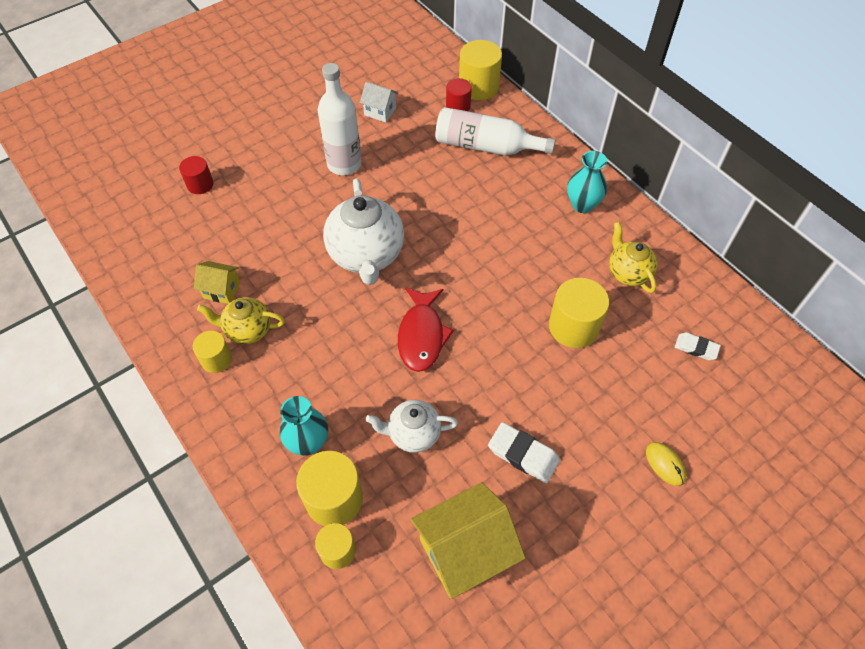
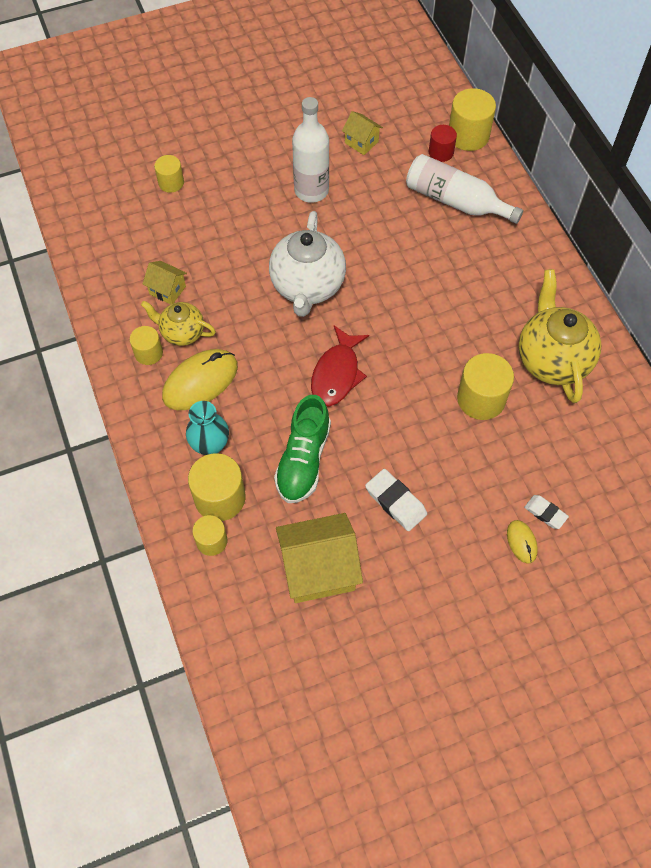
camera: 15 degrees right, 5 degrees up
(200, 184) = (171, 182): red cylinder -> yellow cylinder
(280, 376) = (200, 381): none -> yellow mouse
(380, 111) = (361, 142): white house -> yellow house
(413, 434) = (303, 460): white teapot -> green shoe
(582, 205) = (531, 282): turquoise vase -> none
(628, 273) = (552, 360): yellow teapot -> yellow teapot, size x1.73
(696, 348) = (591, 446): white eraser -> white eraser (545, 513)

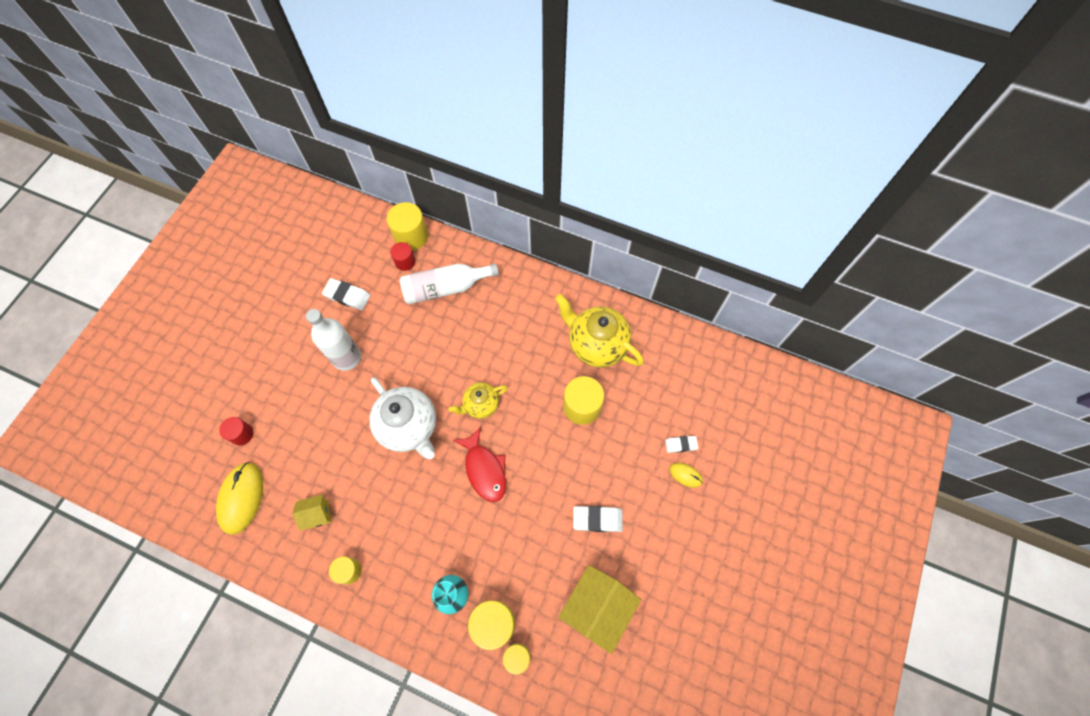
camera: 45 degrees left, 5 degrees up
(171, 182) = (242, 434): yellow cylinder -> red cylinder
(182, 333) = (358, 535): yellow teapot -> yellow teapot (481, 405)
(200, 381) = (404, 557): yellow mouse -> yellow mouse (241, 498)
(303, 460) = (519, 546): green shoe -> none
(361, 142) = (347, 296): yellow house -> white eraser

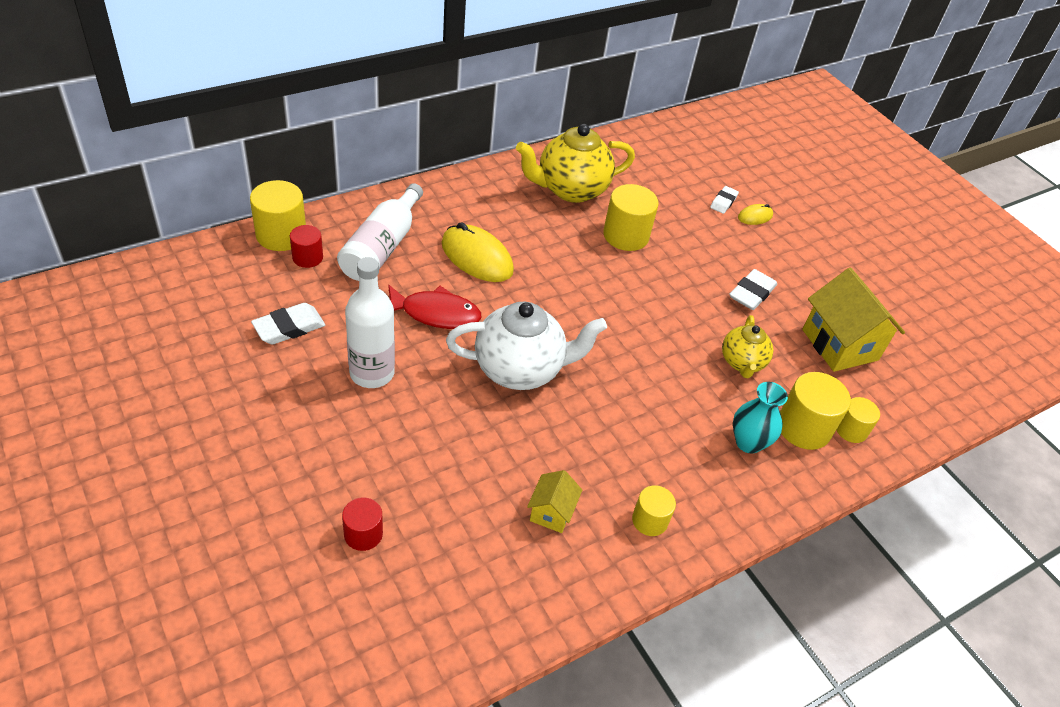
camera: 60 degrees left, 20 degrees down
(241, 498) = (455, 583): yellow mouse -> yellow mouse (477, 257)
(481, 405) = (552, 300): yellow teapot -> yellow teapot (742, 363)
(484, 469) = (628, 339): red fish -> red fish (435, 313)

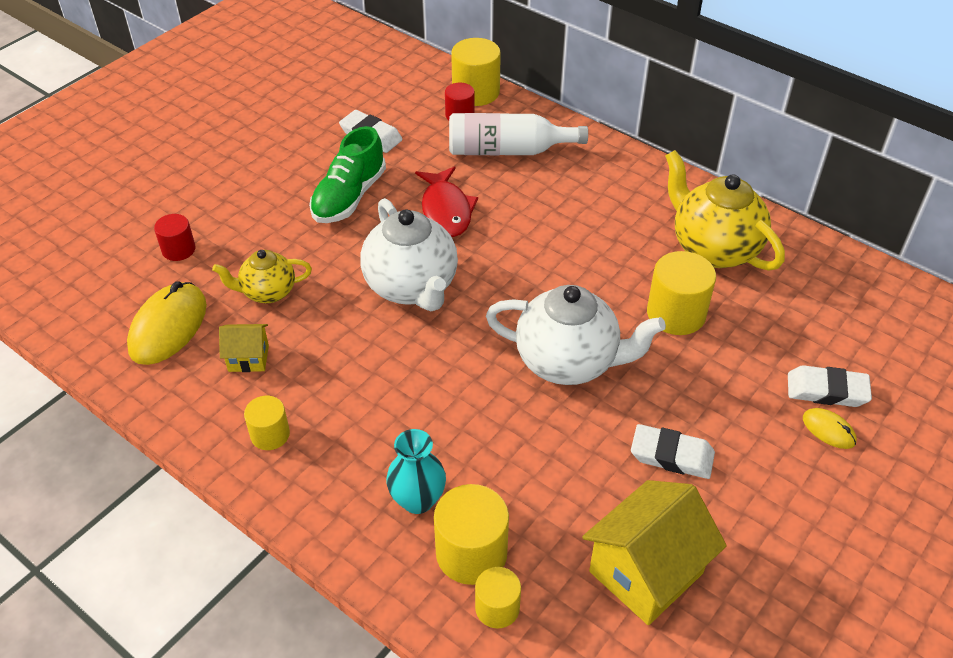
camera: 75 degrees right, 0 degrees up
(372, 373) = (349, 197): white bottle -> green shoe
(477, 257) = (543, 212): yellow mouse -> yellow mouse (168, 327)
(647, 309) = (568, 362): none -> white teapot
(723, 202) = (827, 390): white eraser -> white eraser, size x1.55
(742, 363) = (540, 469): yellow teapot -> yellow teapot (268, 292)

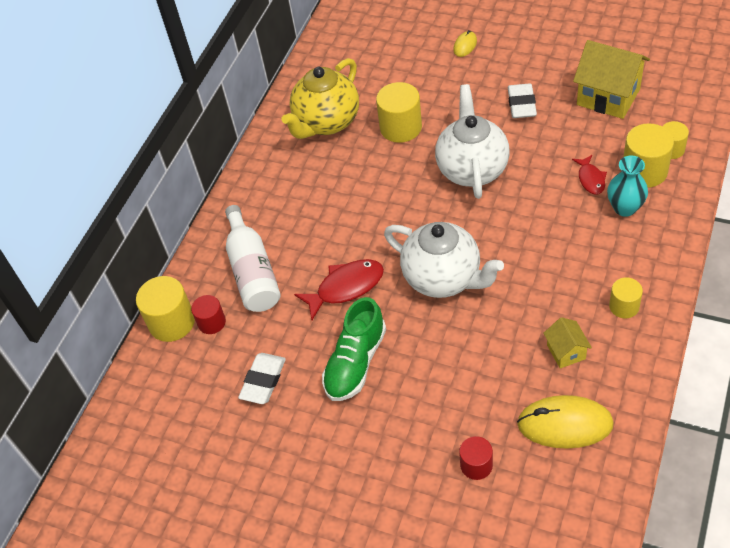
camera: 100 degrees left, 5 degrees up
(268, 292) = (493, 371): yellow teapot -> none
(349, 197) = (355, 363): green shoe -> green shoe turned 105 degrees clockwise
(412, 287) = (443, 278): white teapot -> white teapot turned 75 degrees clockwise
(488, 482) = (590, 179): none -> red fish
(827, 390) = (434, 50): white eraser -> none

